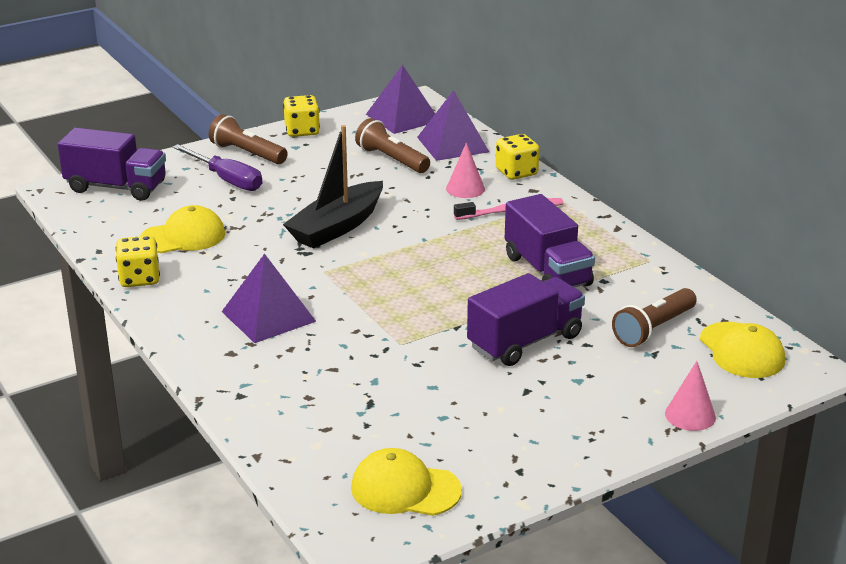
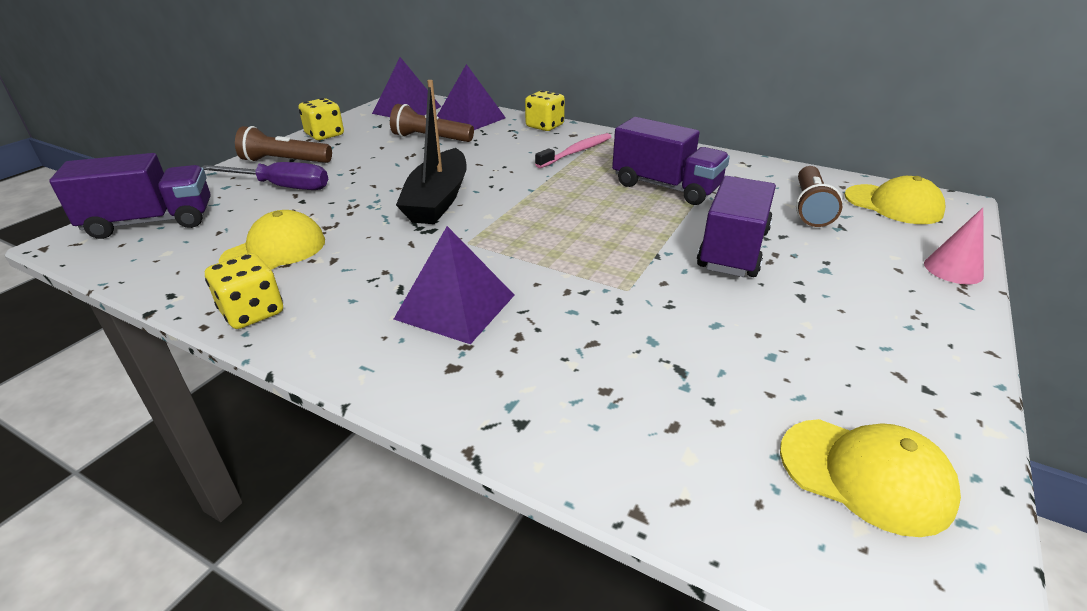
camera: 30 degrees left, 5 degrees up
(405, 489) = (865, 475): yellow cap -> yellow cap turned 135 degrees counterclockwise
(465, 189) = (518, 145): pink cone -> none

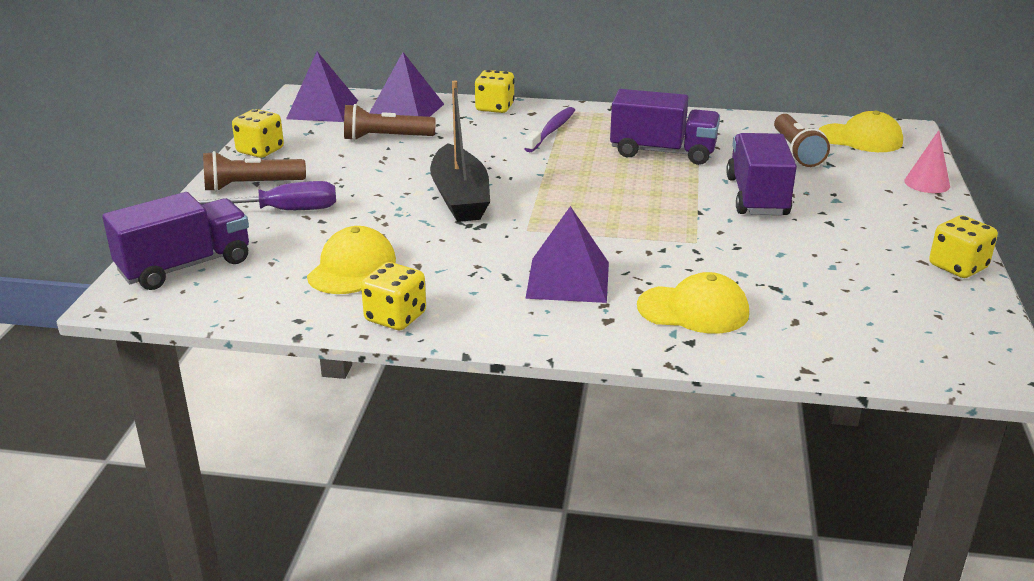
camera: 20 degrees left, 5 degrees down
(576, 152) = (551, 130): pink toothbrush -> purple toothbrush
(865, 475) = (928, 320): yellow cap -> yellow cap (693, 310)
(948, 395) = (957, 267): none -> yellow dice

